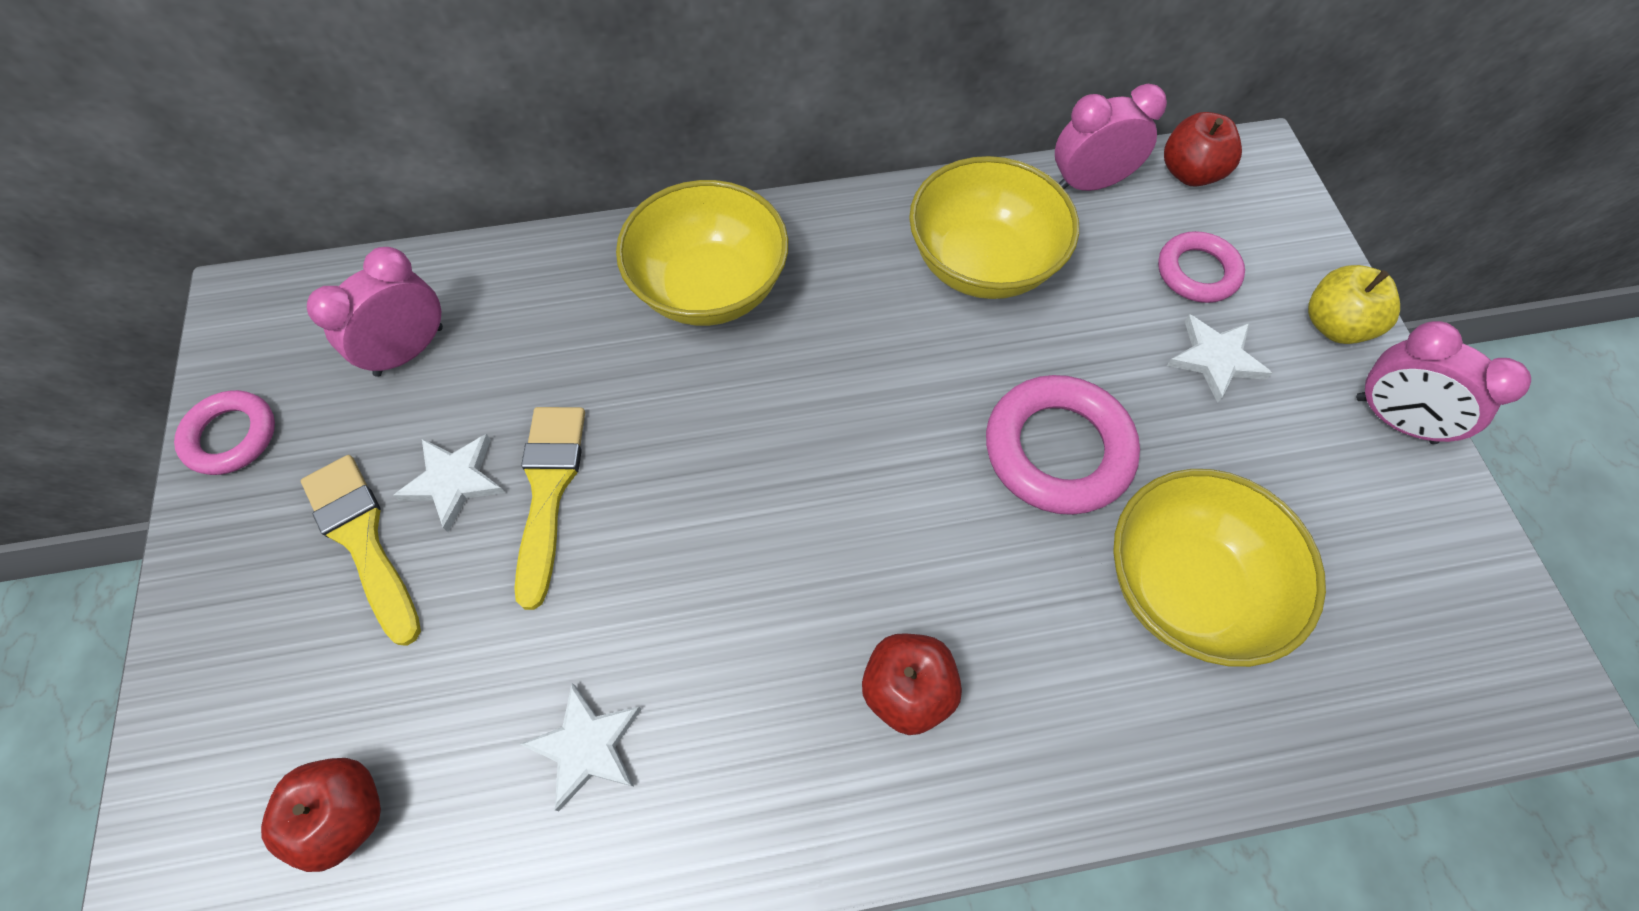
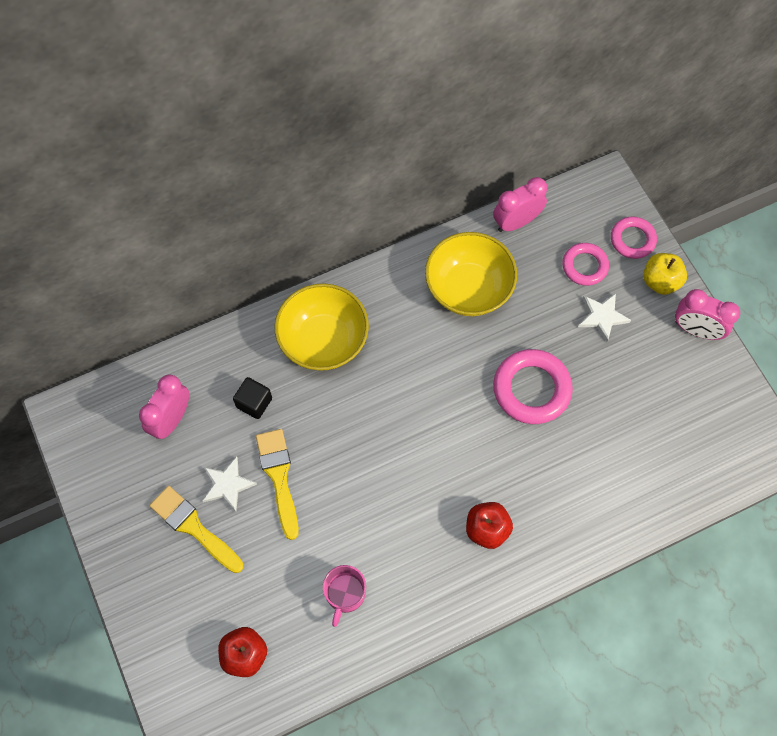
camera: 15 degrees left, 5 degrees up
(231, 436) = (97, 491): pink ring -> pink ring (632, 240)
(556, 357) = (254, 403): none -> black cube
(587, 746) = (345, 594): white star -> pink mug
(1186, 587) = (607, 445): yellow bowl -> none
(1190, 173) = (570, 202): red apple -> none

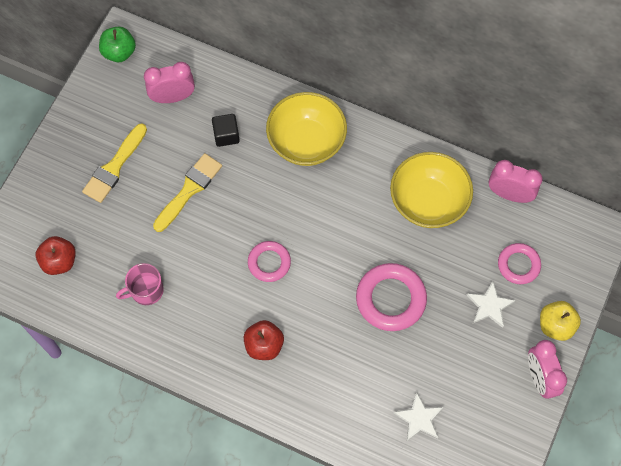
camera: 50 degrees right, 0 degrees up
(78, 431) = (119, 52): none -> green apple
(193, 527) = (114, 167): yellow brush -> yellow brush turned 150 degrees counterclockwise
(227, 485) = (158, 164): white star -> white star (419, 418)
(632, 240) = (571, 282): pink ring -> pink ring (269, 263)

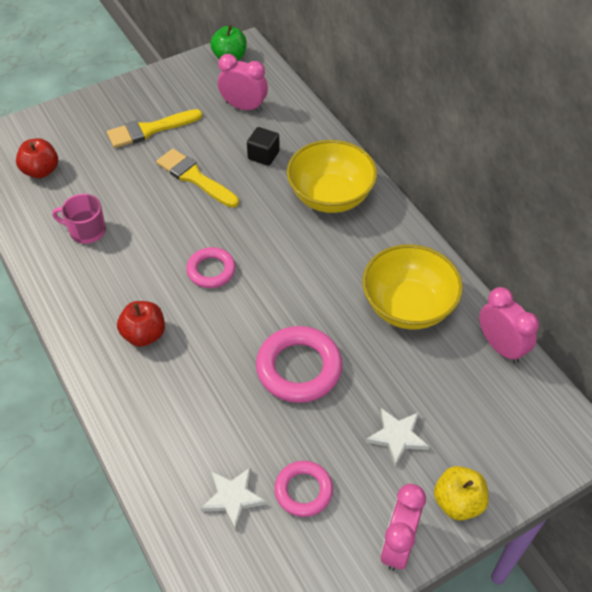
camera: 35 degrees right, 15 degrees down
(189, 190) = (194, 177): yellow brush -> yellow brush turned 120 degrees counterclockwise
(518, 265) = (460, 417): pink ring -> pink ring (303, 491)

